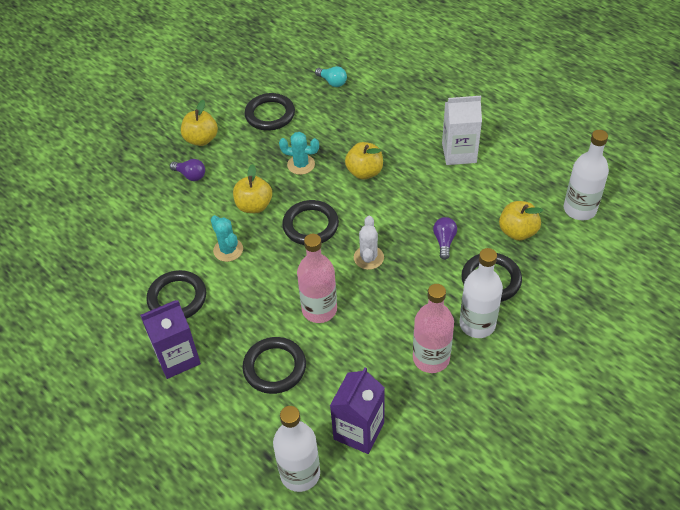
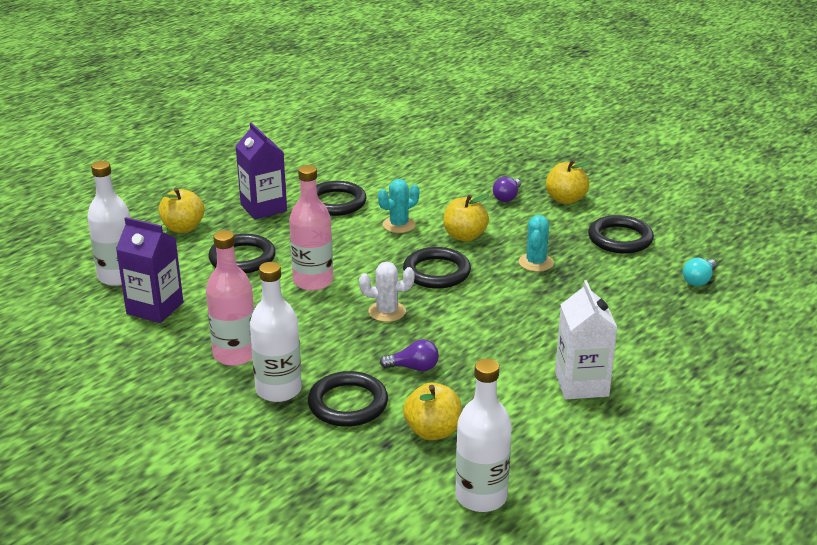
camera: 85 degrees right, 20 degrees down
(364, 172) = (530, 307): yellow apple -> yellow apple (183, 228)

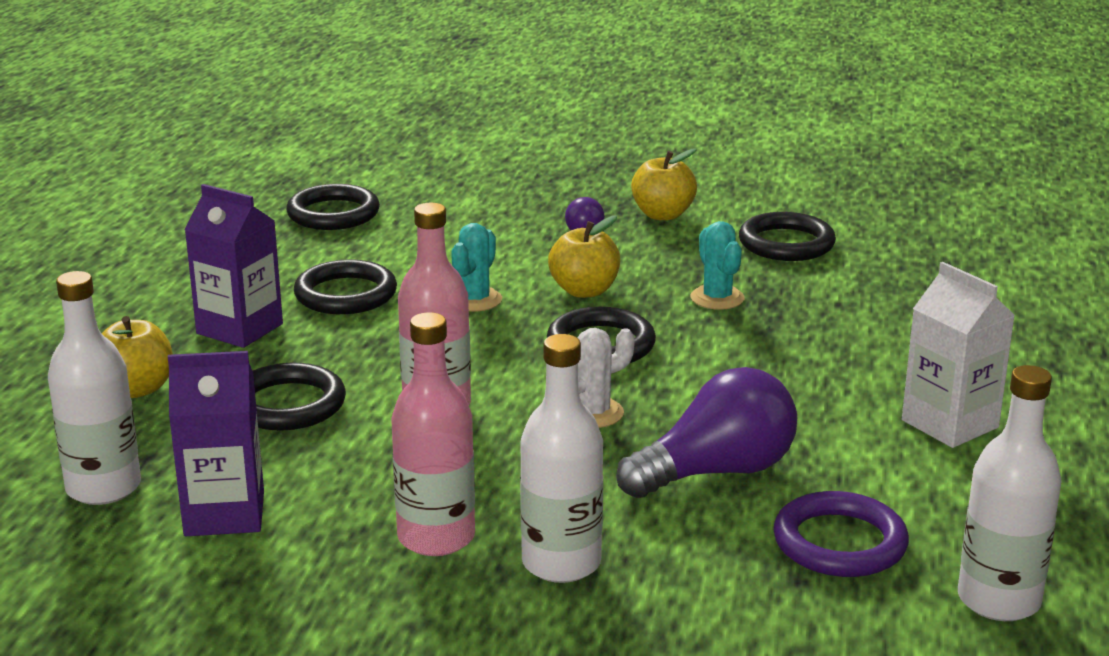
camera: 30 degrees left, 5 degrees down
(348, 403) = (683, 547): black ring -> black ring (333, 214)
(413, 368) = (716, 472): purple light bulb -> purple light bulb, size x2.04
(433, 431) = (839, 542): yellow apple -> purple ring
(698, 280) = (935, 266): turquoise light bulb -> none

